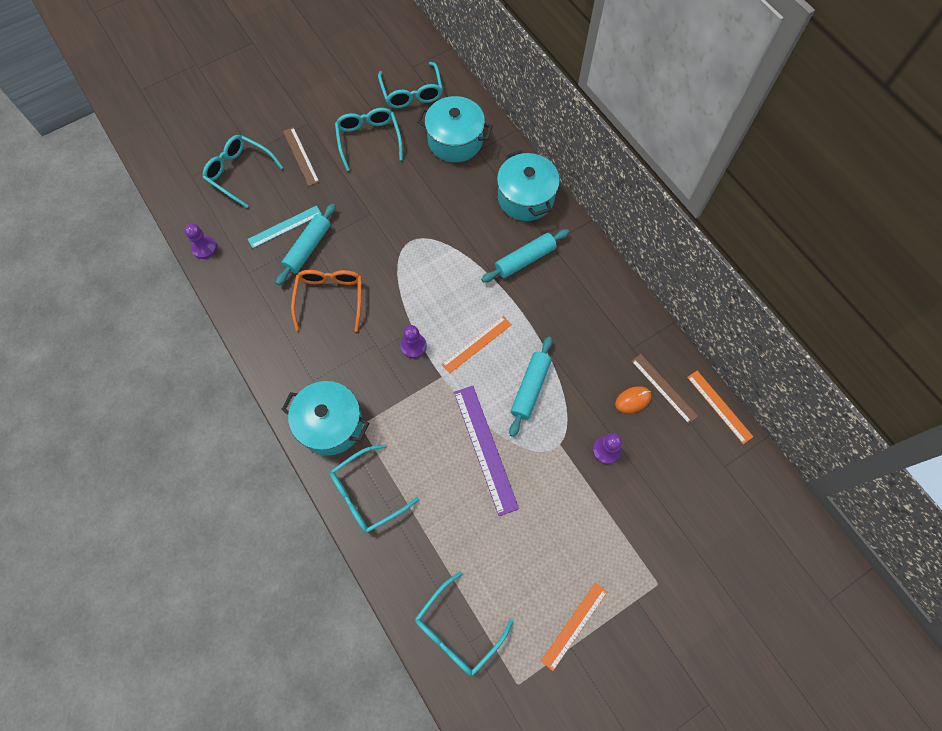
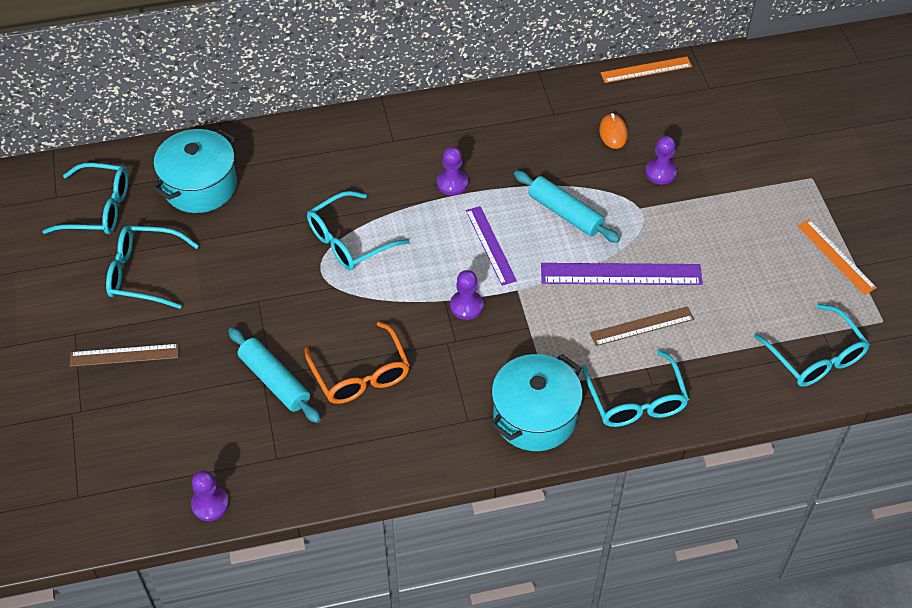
camera: 70 degrees left, 15 degrees down
(239, 173) = (108, 434): turquoise glasses -> turquoise glasses (349, 241)
(285, 226) = (227, 400): turquoise ruler -> none
(330, 298) = (361, 374): orange glasses -> orange glasses turned 135 degrees counterclockwise
(476, 344) = (490, 245): orange ruler -> purple ruler
(525, 197) = (320, 144): turquoise pot -> none
(525, 260) = (403, 169): turquoise rolling pin -> none
(526, 298) = (452, 183): none -> purple pawn
(664, 388) = (609, 104): brown ruler -> brown ruler (642, 326)

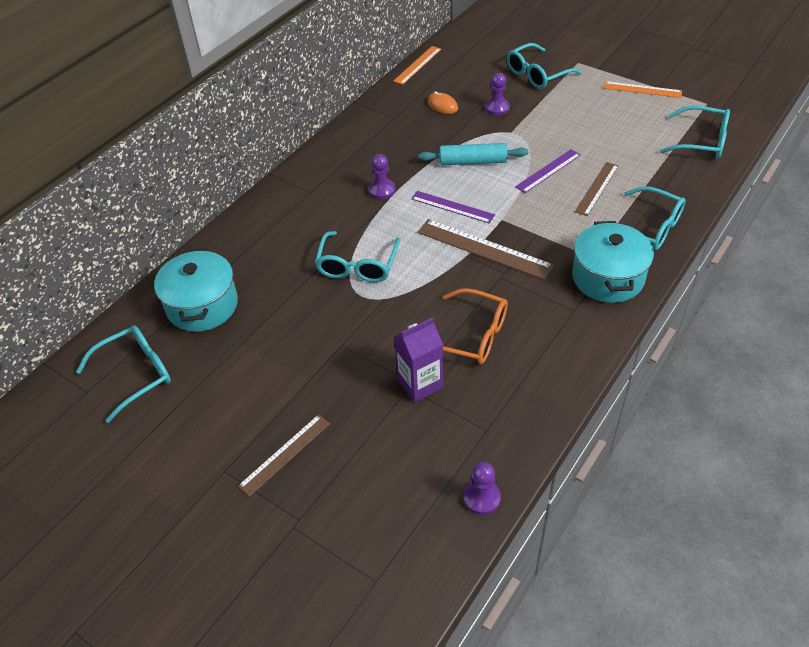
camera: 40 degrees left, 5 degrees down
(144, 273) = (230, 390): turquoise glasses -> turquoise glasses (537, 74)
(274, 381) = (420, 384): turquoise rolling pin -> purple carton
(466, 306) = (484, 249): purple pawn -> brown ruler
(621, 274) = (548, 171): purple ruler -> purple ruler, size x0.64

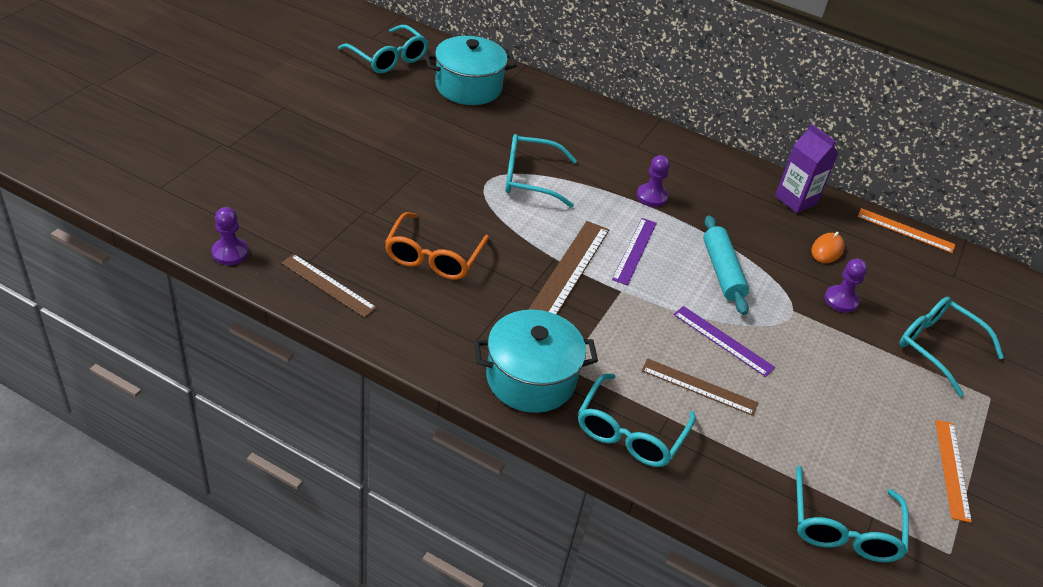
camera: 75 degrees right, 5 degrees down
(285, 454) = (296, 137): brown ruler -> brown ruler (328, 285)
(420, 384) = (370, 218): purple carton -> purple carton (795, 200)

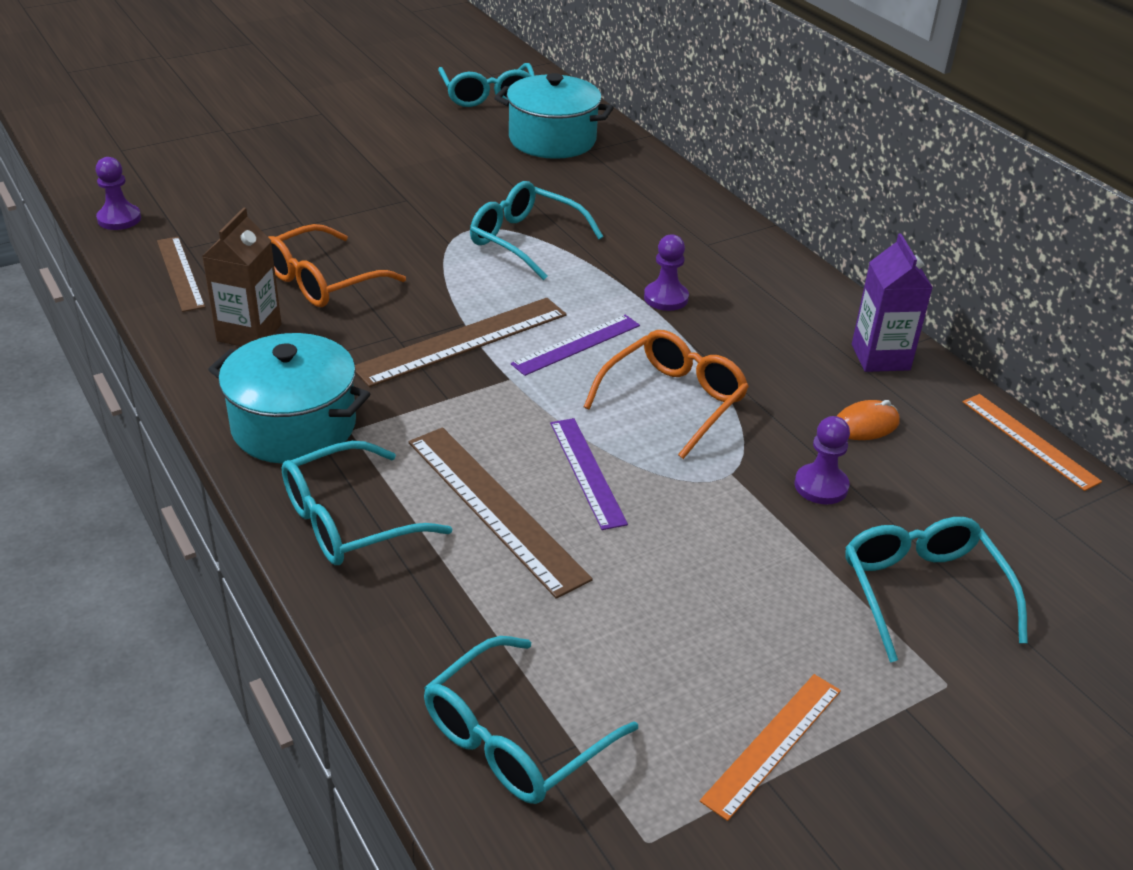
camera: 35 degrees right, 5 degrees down
(428, 317) = (249, 333): none -> brown carton
(699, 387) = (495, 508): brown ruler -> brown ruler, size x1.55
(722, 272) = (673, 401): turquoise rolling pin -> orange glasses

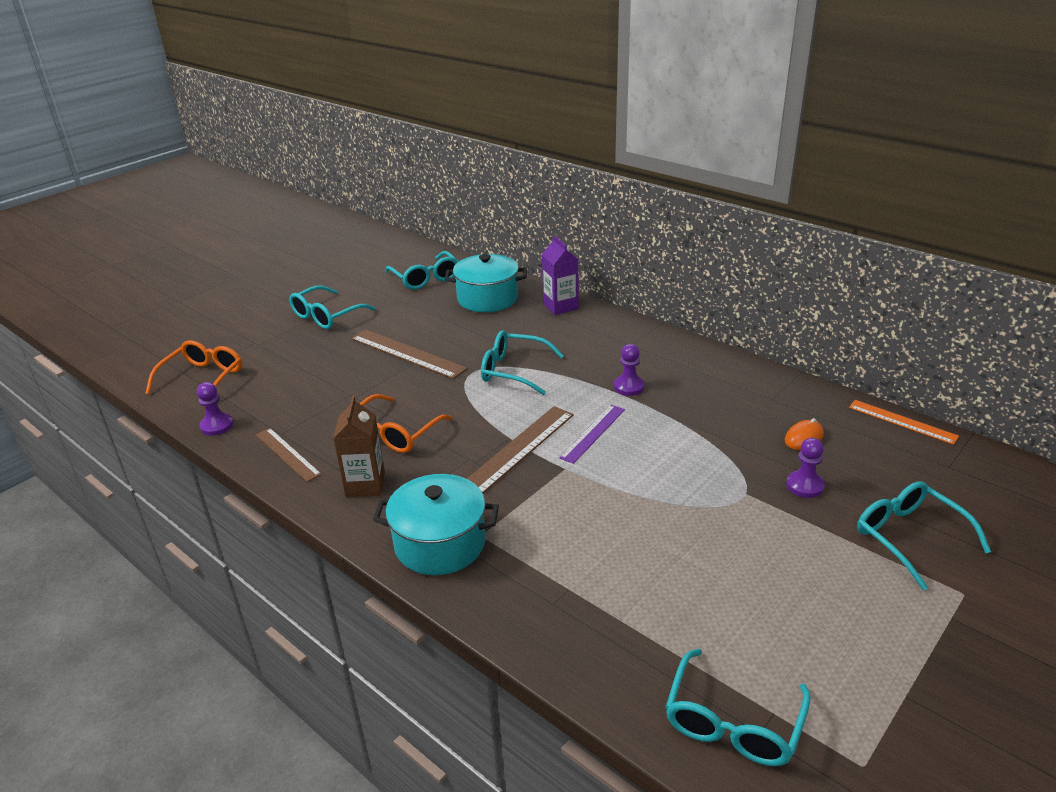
camera: 15 degrees left, 5 degrees down
(348, 521) = (521, 601): turquoise glasses -> turquoise glasses (326, 316)
(495, 508) = (614, 561): brown ruler -> brown ruler (407, 353)
(587, 472) = (656, 518): purple ruler -> none
(673, 401) = (679, 454): orange glasses -> orange glasses (203, 378)
(773, 744) = (892, 669): orange ruler -> none
(880, 357) = (783, 391): purple carton -> purple carton (560, 306)

